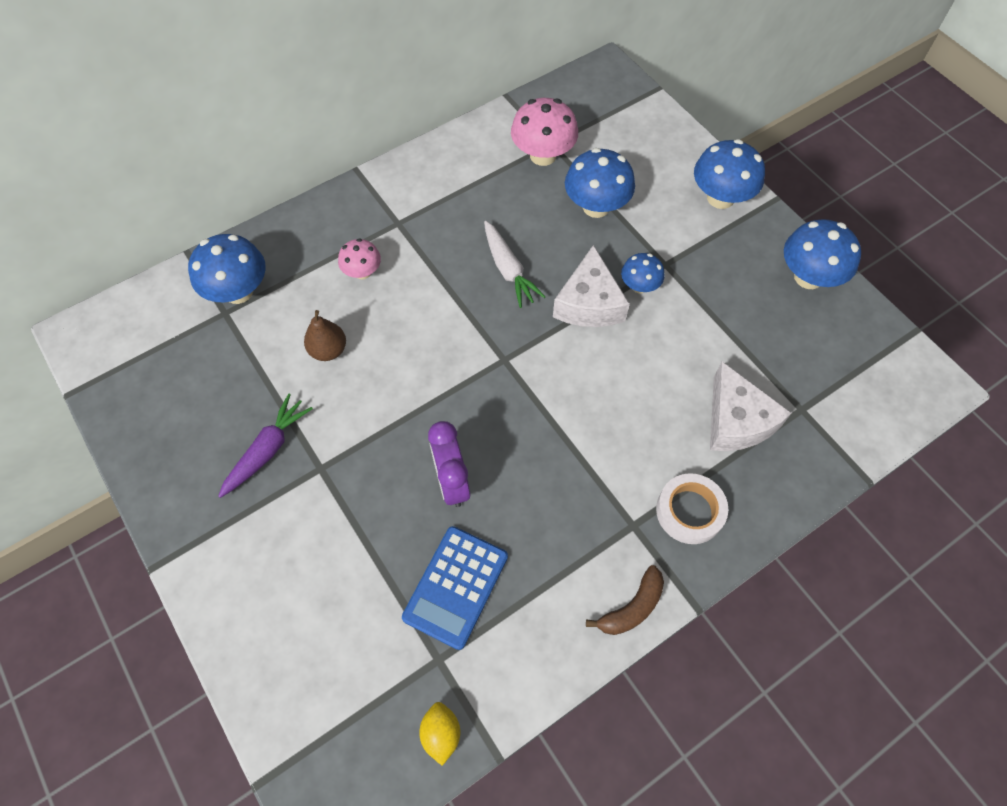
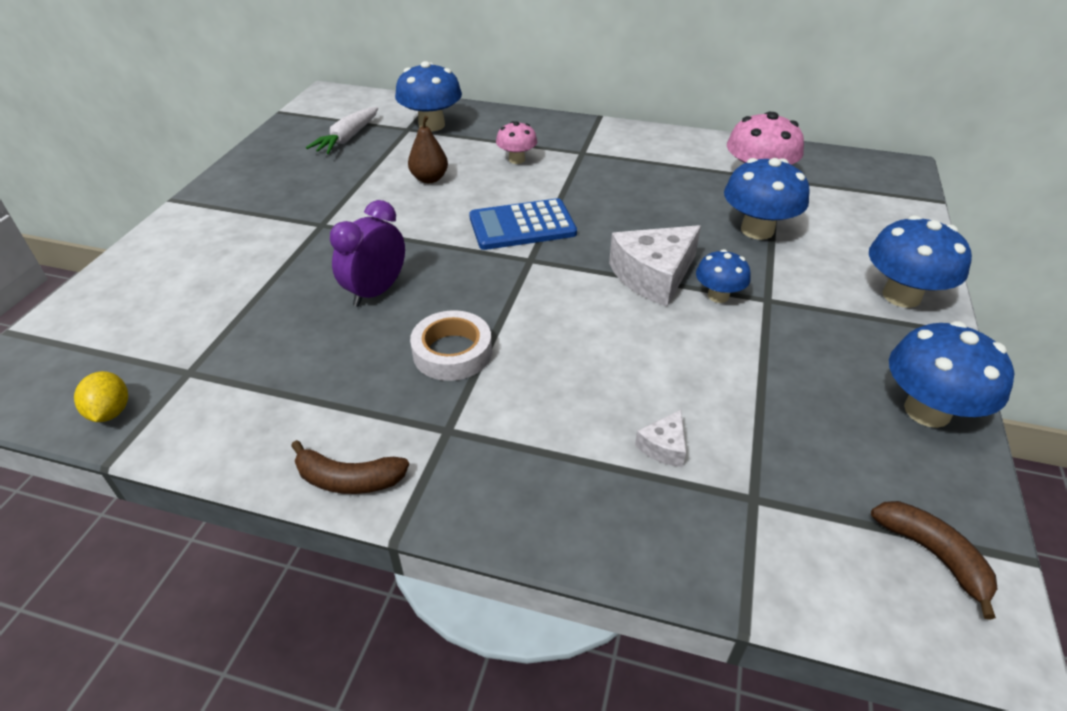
camera: 50 degrees right, 20 degrees down
(267, 450) = (313, 196): purple carrot -> none
(441, 733) = (111, 412): yellow lemon -> yellow lemon turned 60 degrees counterclockwise
(455, 586) = (272, 345): blue calculator -> blue calculator (522, 225)
(508, 269) = (620, 218): white carrot -> white carrot (348, 138)
(689, 511) = (509, 466): white tape -> white tape (452, 352)
(736, 421) = (664, 446): white cheese -> white cheese, size x0.47
(887, 365) = (933, 555): none -> brown banana

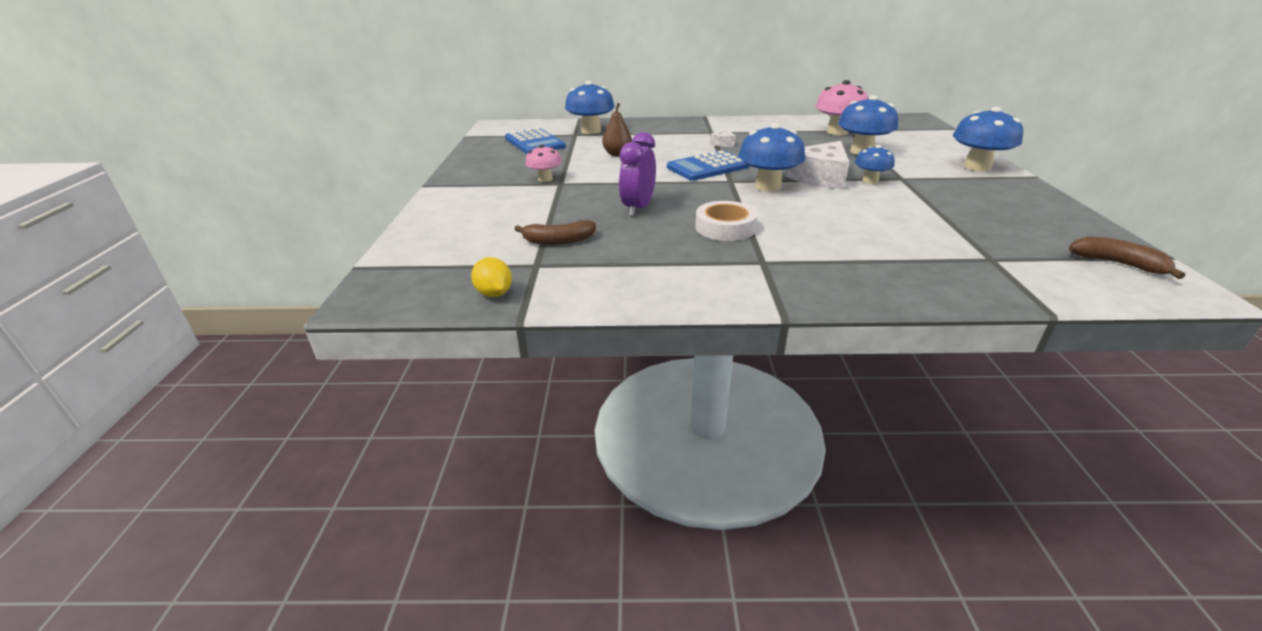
camera: 15 degrees left, 10 degrees down
(348, 138) = (534, 143): white carrot -> blue calculator
(349, 479) = (719, 295): brown banana -> brown banana (558, 241)
(516, 159) = (670, 139): pink mushroom -> pink mushroom (545, 179)
(664, 446) = (912, 246): white cheese -> white cheese (723, 143)
(927, 411) = (1045, 209): blue mushroom -> blue mushroom (767, 186)

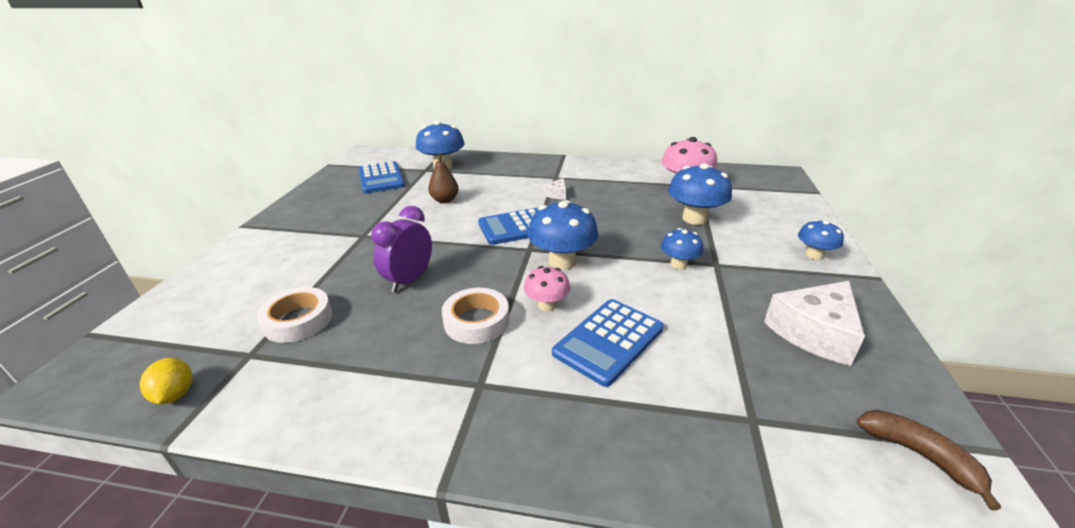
camera: 10 degrees right, 0 degrees up
(545, 179) = (353, 228): pink mushroom -> pink mushroom (547, 305)
(558, 241) = (298, 320): brown banana -> white tape
(820, 177) = (626, 254): white cheese -> white cheese (814, 332)
(848, 229) = (608, 341): none -> blue calculator
(977, 167) = (814, 255): blue mushroom -> blue mushroom, size x0.59

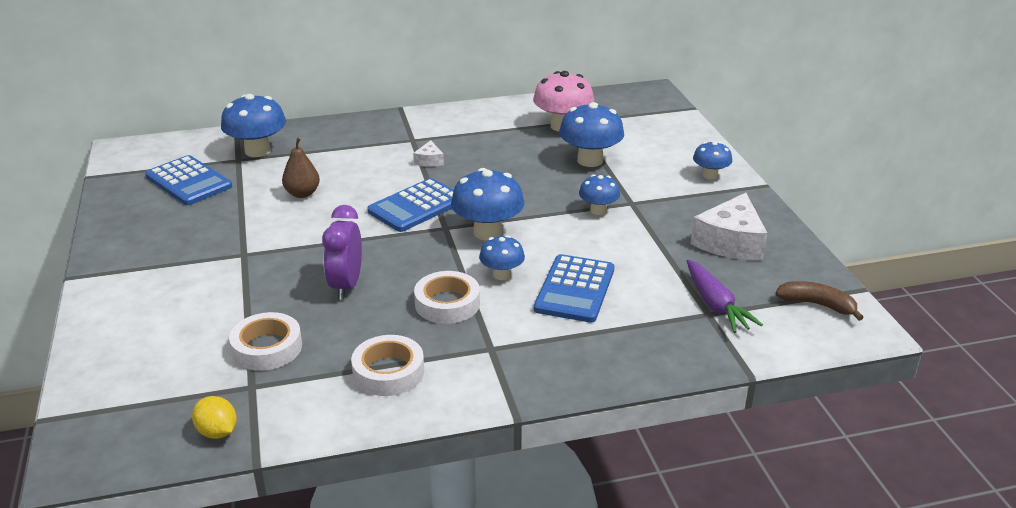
camera: 25 degrees left, 0 degrees up
(366, 379) = (388, 372): none -> white tape
(547, 305) = (502, 274): pink mushroom -> blue mushroom
(767, 409) = (715, 304): none -> purple carrot

